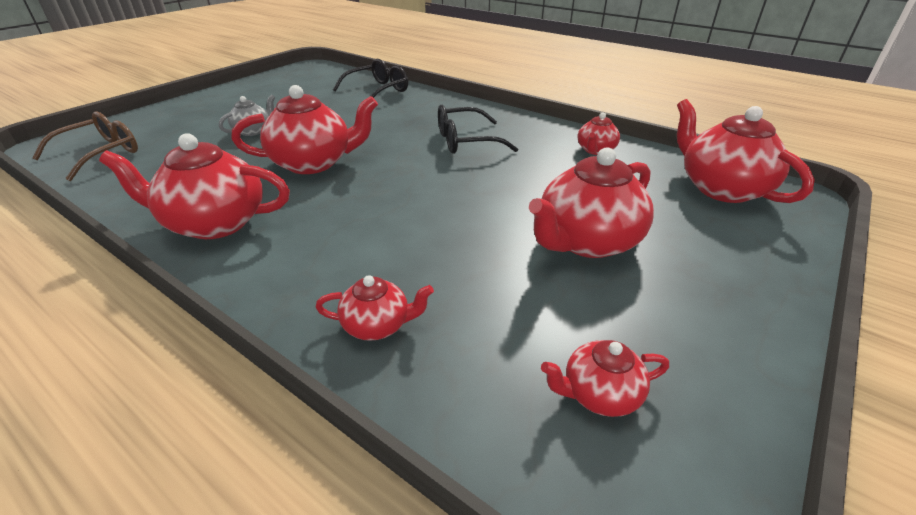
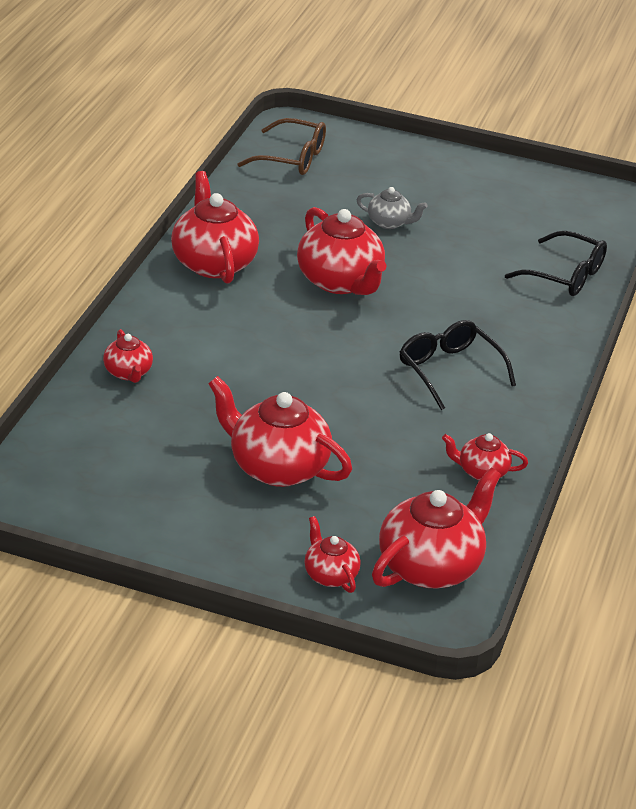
camera: 70 degrees right, 0 degrees up
(599, 394) = (100, 475): red teapot -> red teapot (330, 575)

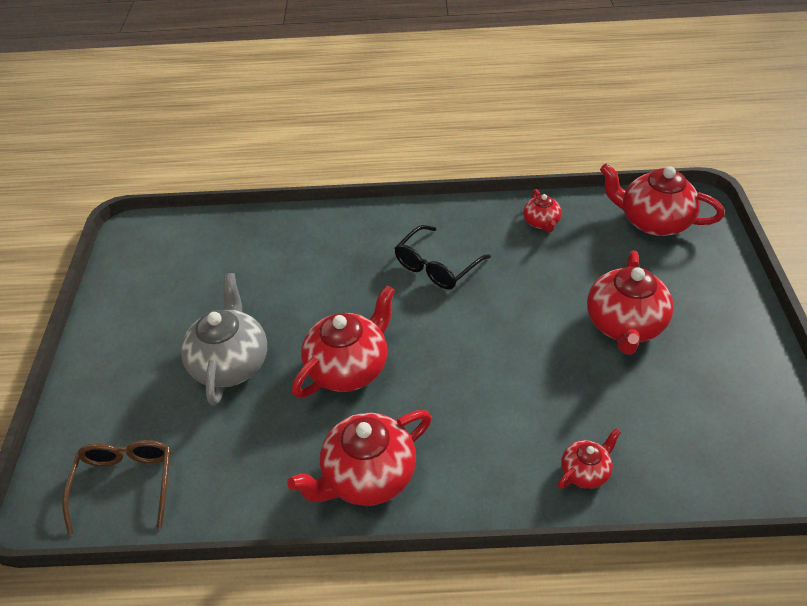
camera: 105 degrees left, 10 degrees up
(330, 575) = (705, 263): red teapot -> none
(389, 223) = (231, 363): grey teapot -> grey teapot, size x1.92
(565, 275) = (268, 236): black glasses -> none

